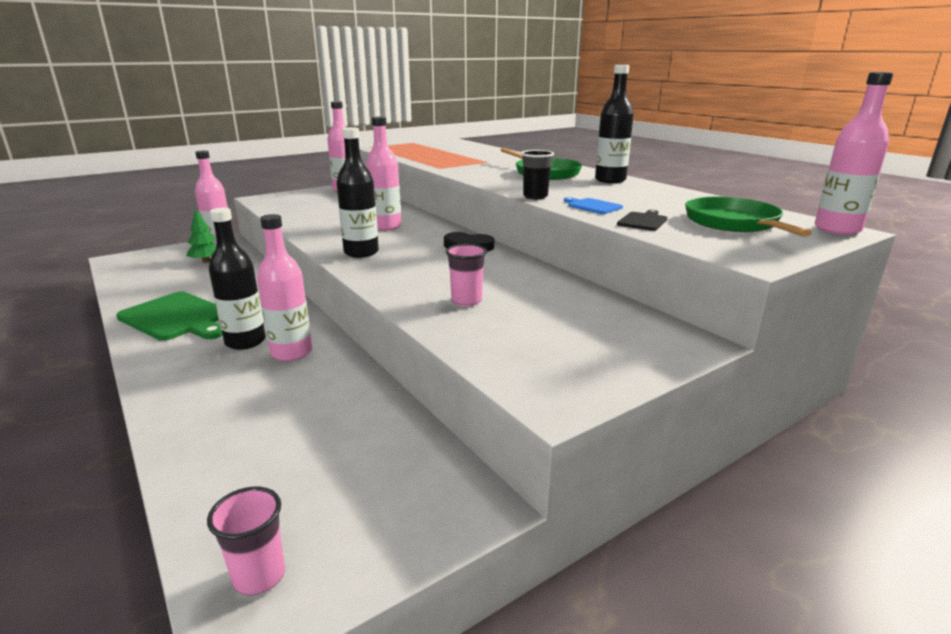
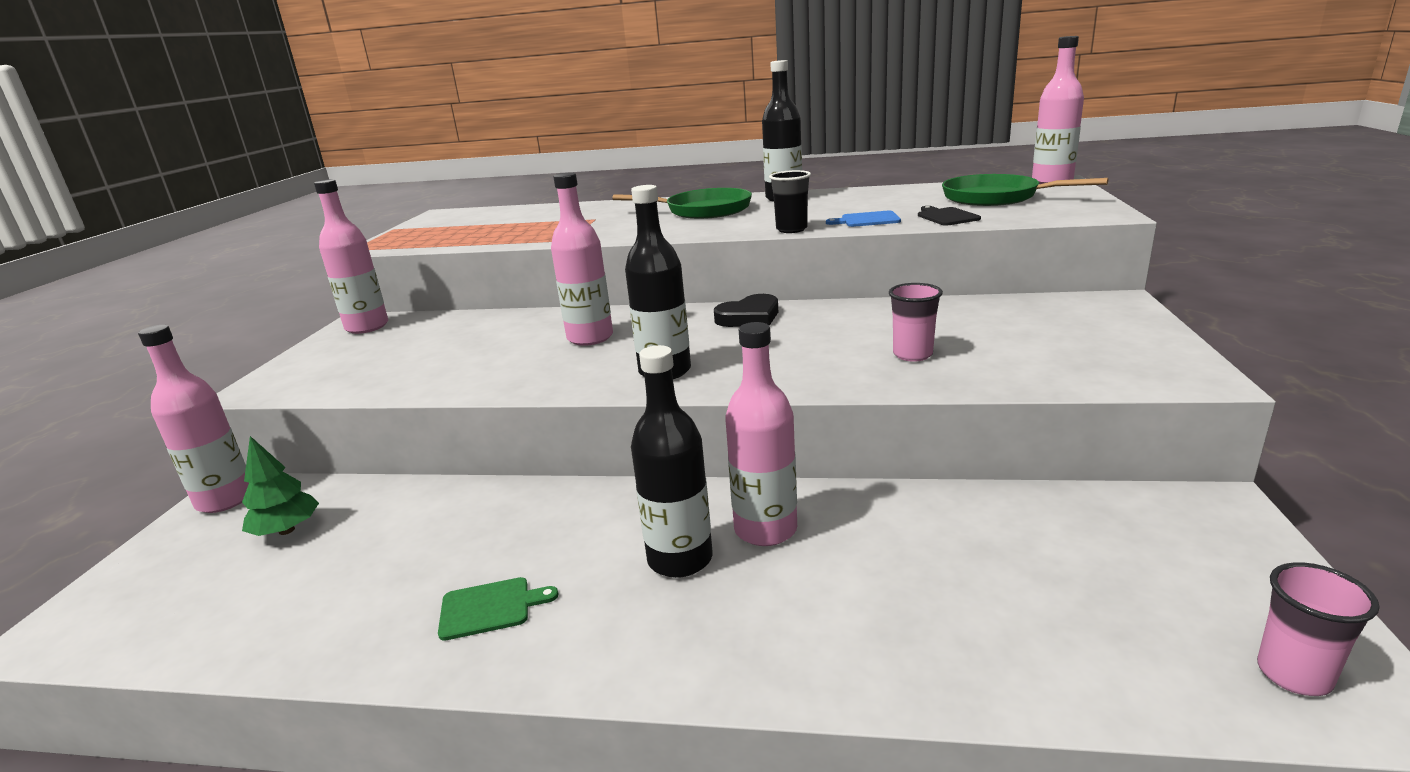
camera: 45 degrees left, 0 degrees up
(176, 317) = (490, 608): green cutting board -> green cutting board, size x0.48

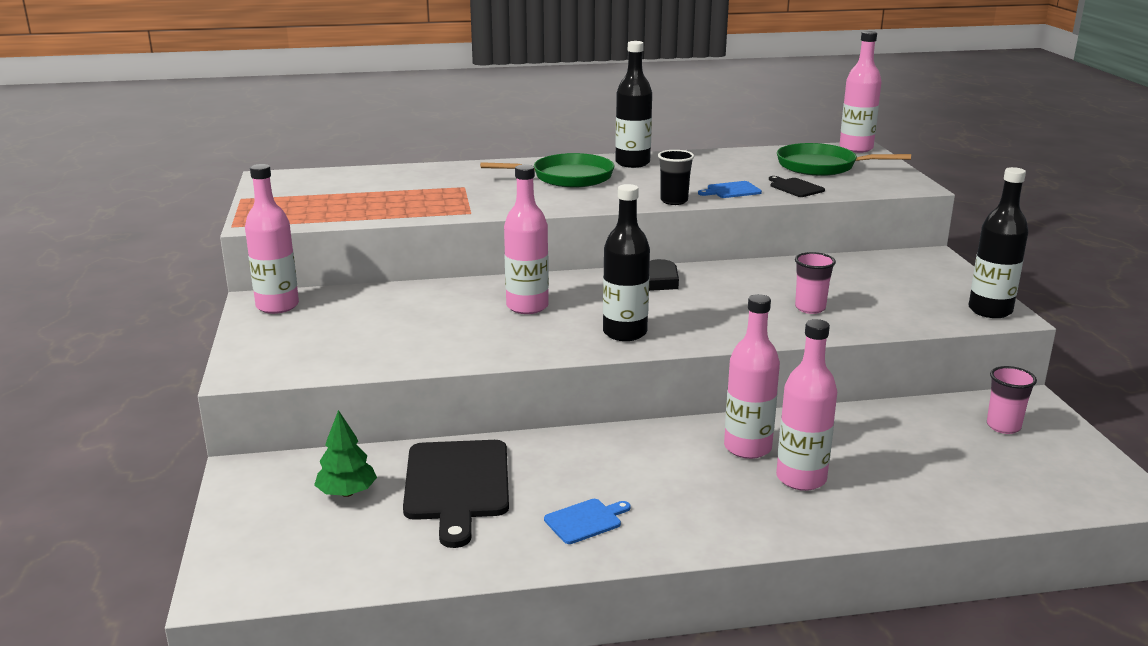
camera: 20 degrees left, 0 degrees up
(225, 500) = (251, 477): pink bottle -> pink bottle (801, 478)
(399, 535) = (457, 484): none -> black cutting board
(490, 608) = (585, 521): green cutting board -> blue cutting board
(680, 559) = (700, 473): black bottle -> black bottle (990, 310)
(1293, 674) = (1091, 487): pink cup -> pink cup (1003, 426)

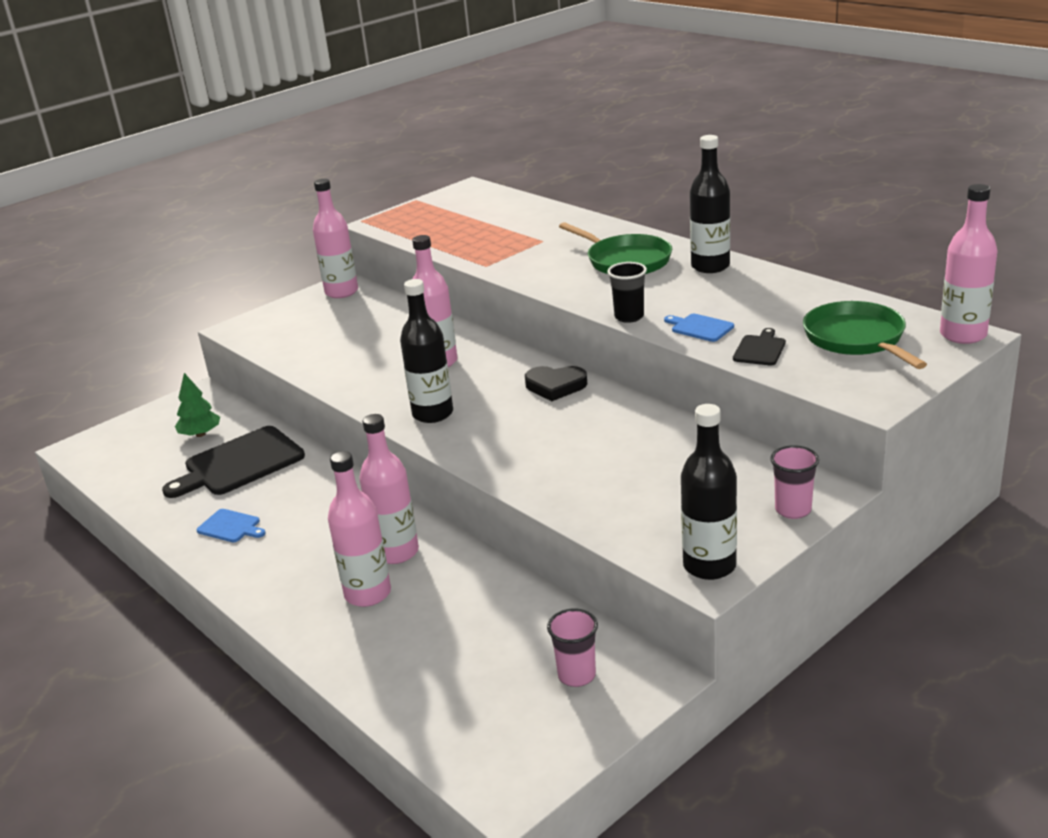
camera: 60 degrees right, 5 degrees up
(810, 308) = (586, 471): pink cup -> pink cup (793, 510)

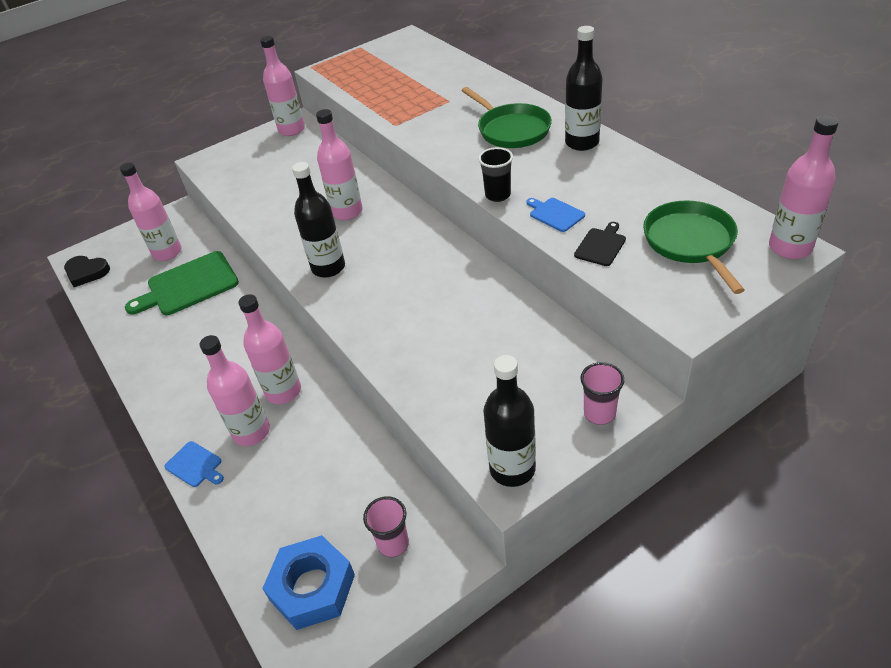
camera: 10 degrees right, 15 degrees up
(200, 434) = (167, 252): green tree -> pink bottle
(230, 527) = (166, 349): blue cutting board -> blue cutting board (195, 465)
(240, 463) = (189, 285): black cutting board -> green cutting board
(490, 726) = (312, 587): none -> blue nut
(555, 386) = (433, 248): black heart -> black heart (86, 272)

